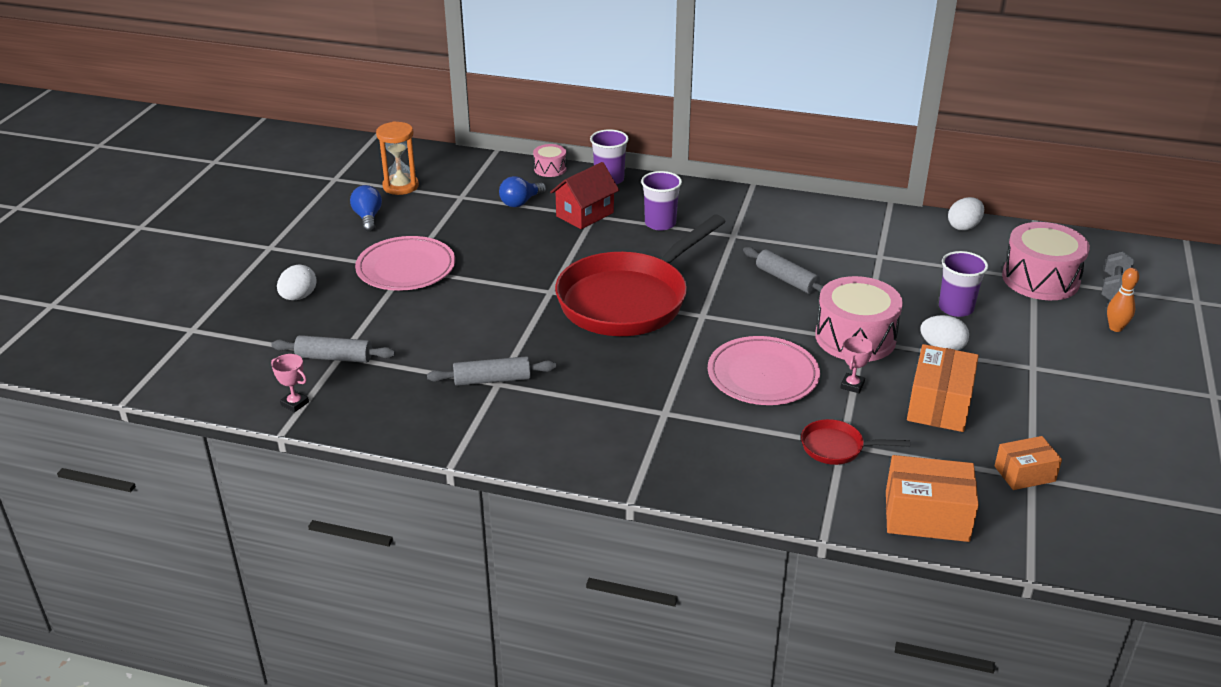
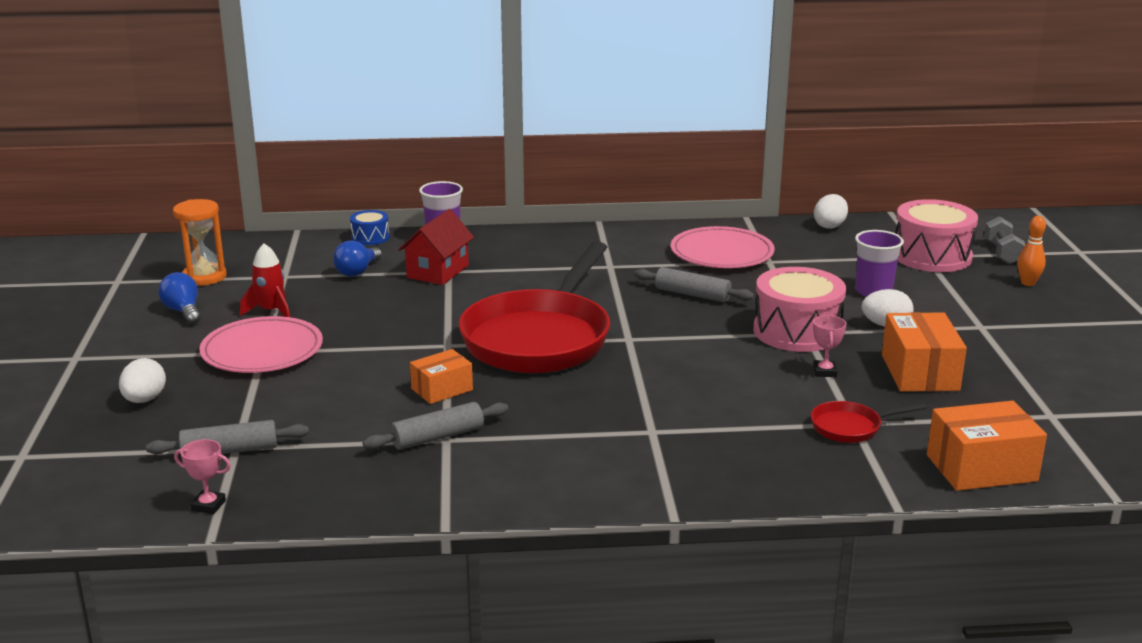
camera: 20 degrees left, 10 degrees down
(433, 230) = (271, 311): none -> red rocket
(550, 169) = (370, 237): pink drum -> blue drum
(660, 223) = (526, 267): purple cup -> none
(763, 376) = (730, 380): pink plate -> pink plate (721, 253)
(1024, 474) = (1042, 414): orange box -> orange box (442, 389)

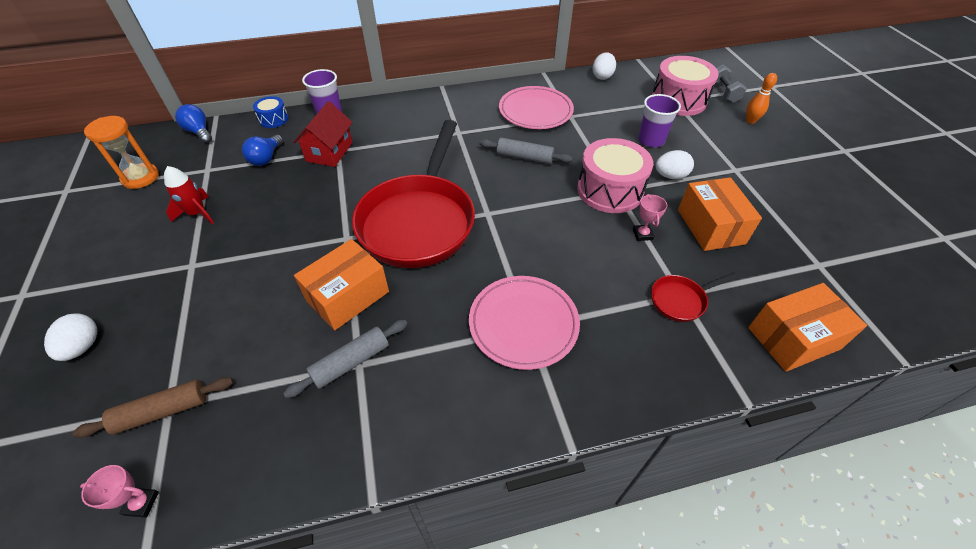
camera: 10 degrees left, 25 degrees up
(183, 311) = (122, 222): blue light bulb -> blue light bulb (199, 132)
(230, 451) = (162, 411): grey rolling pin -> brown rolling pin
(262, 351) = (191, 265): pink plate -> pink plate (523, 324)
(442, 389) = (348, 296): orange box -> orange box, size x1.60

